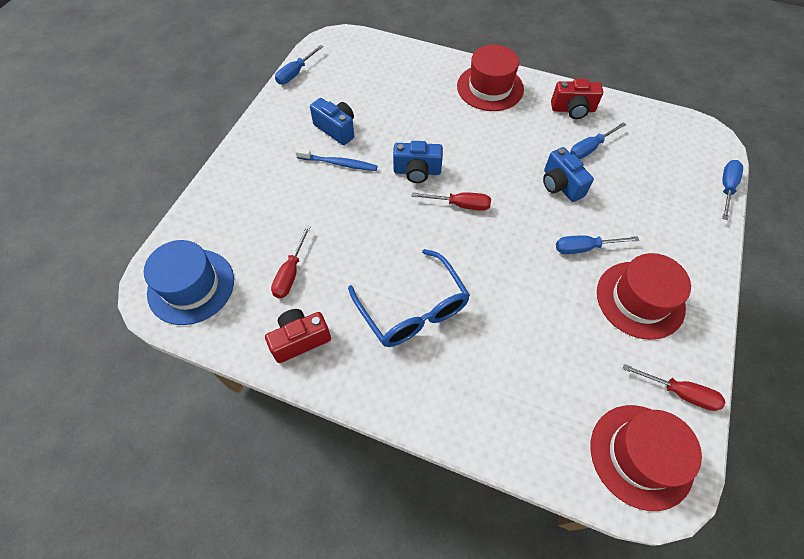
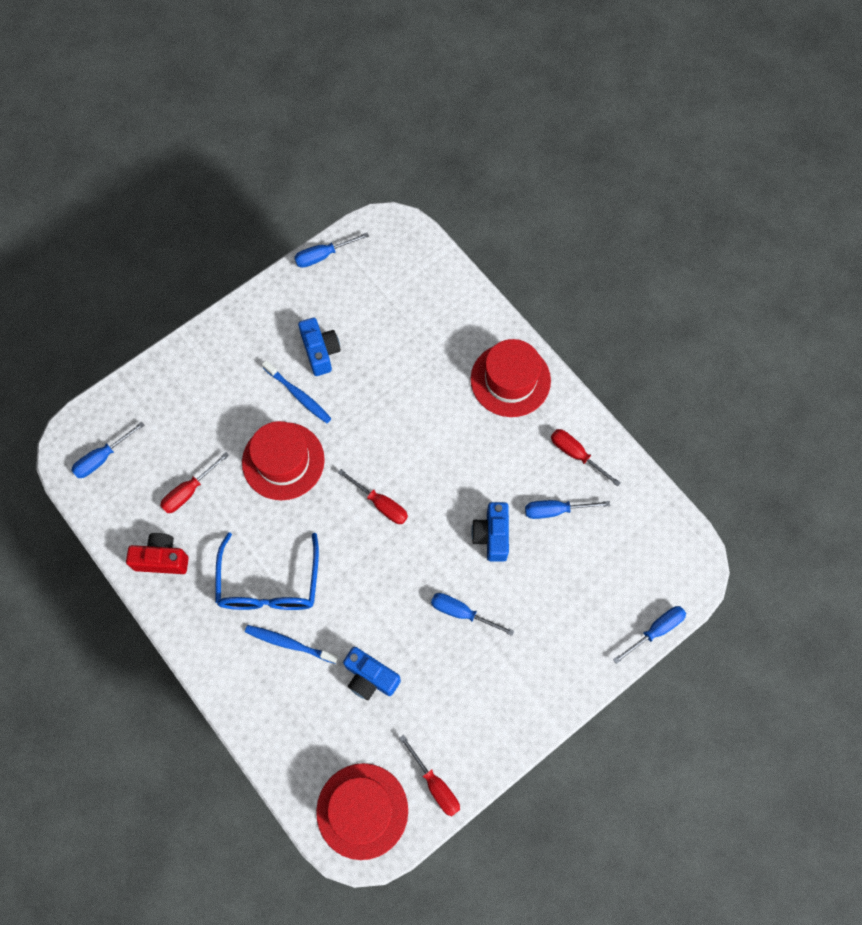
camera: 30 degrees right, 10 degrees up
(191, 286) = (102, 458): blue hat -> blue screwdriver
(417, 171) = (365, 444): blue camera -> blue camera (370, 677)
(466, 347) = (289, 644): none -> blue toothbrush
(573, 110) = (576, 454): red camera -> red screwdriver
(640, 299) = (471, 689): red hat -> red hat (283, 461)

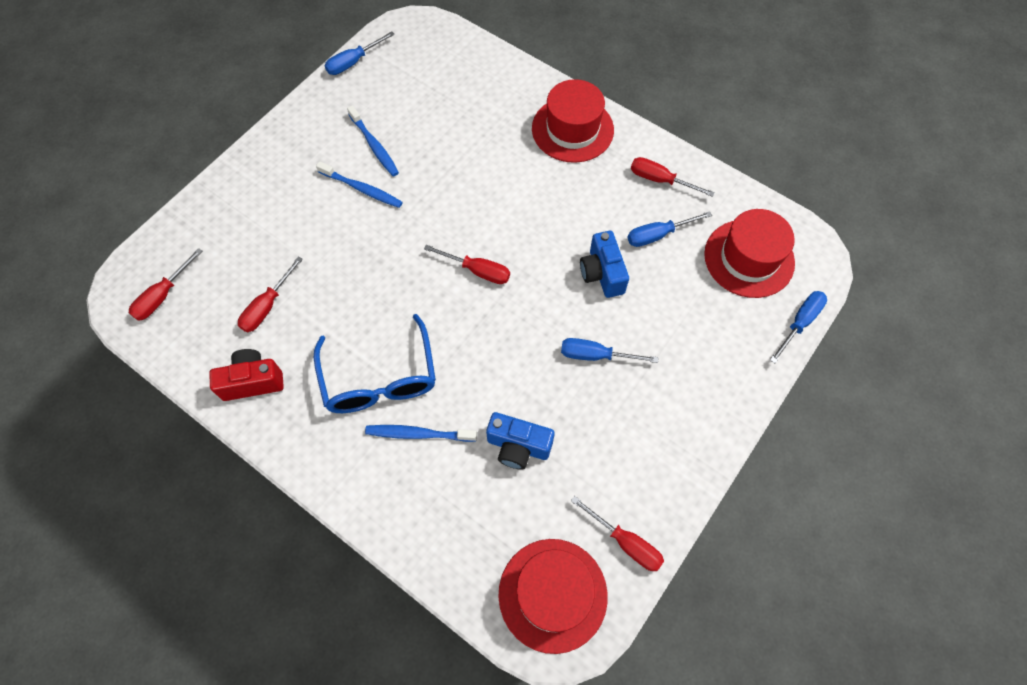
camera: 15 degrees left, 5 degrees down
(102, 458) = (163, 296): blue screwdriver -> red screwdriver
(283, 461) = (362, 254): red hat -> red hat (749, 258)
(320, 352) = (374, 145): blue camera -> blue toothbrush

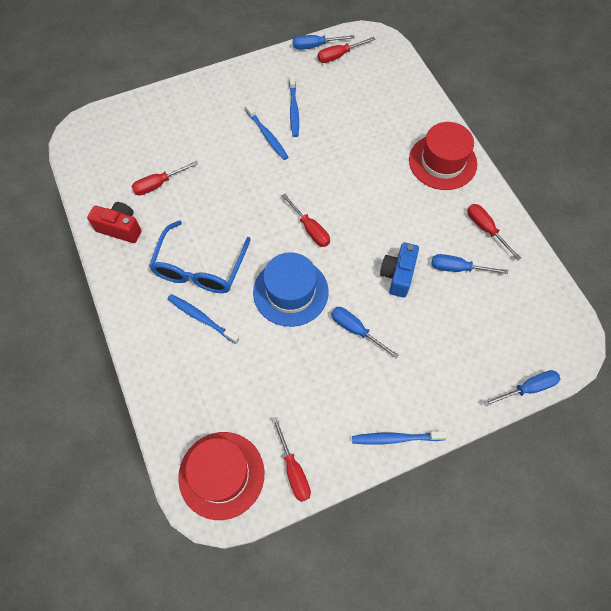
camera: 30 degrees right, 0 degrees up
(163, 296) = (100, 146): red screwdriver -> red screwdriver (339, 56)
(500, 351) = (290, 292): none -> blue hat
(518, 446) = (262, 363): blue camera -> none
(708, 446) = (396, 438): none -> blue toothbrush
(749, 258) = (518, 320): red hat -> none

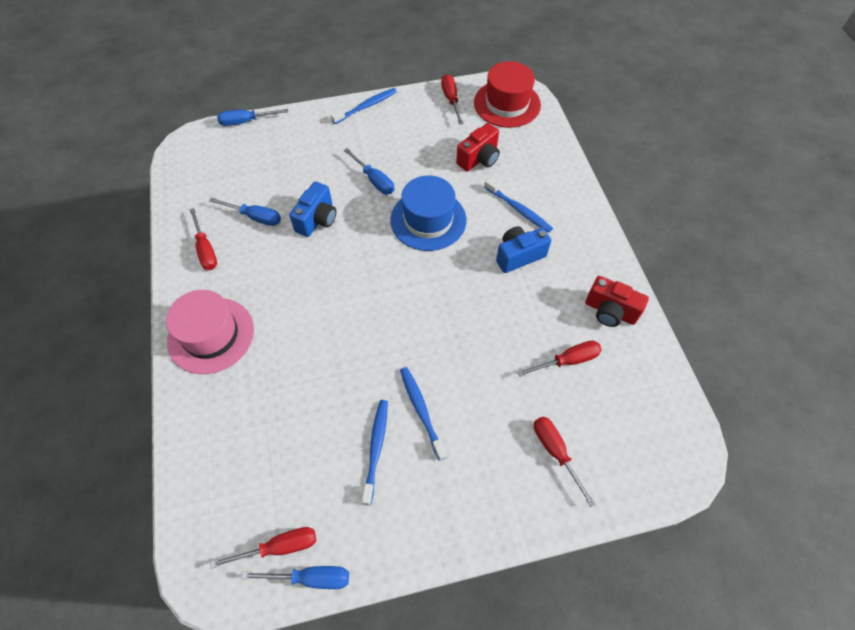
camera: 170 degrees left, 5 degrees down
(200, 267) = (519, 256): blue glasses -> blue camera
(248, 378) = (479, 159): none -> red camera
(310, 229) = (394, 278): red screwdriver -> red screwdriver (555, 452)
(396, 438) = (366, 106): blue toothbrush -> blue toothbrush turned 45 degrees counterclockwise
(442, 162) = (211, 335): red hat -> pink hat

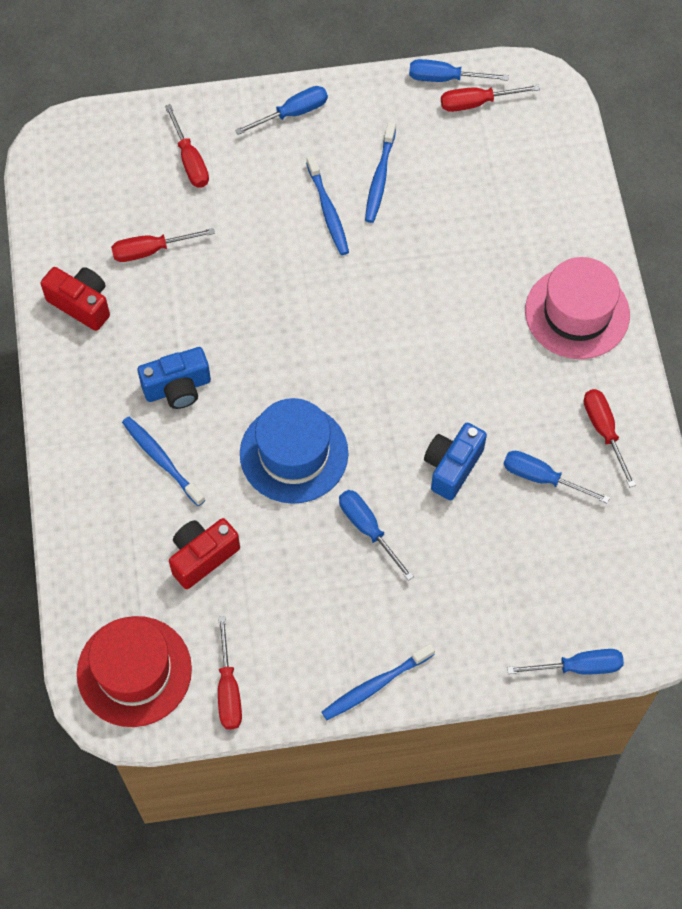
camera: 175 degrees left, 5 degrees up
(466, 516) = (292, 113): none -> blue screwdriver

